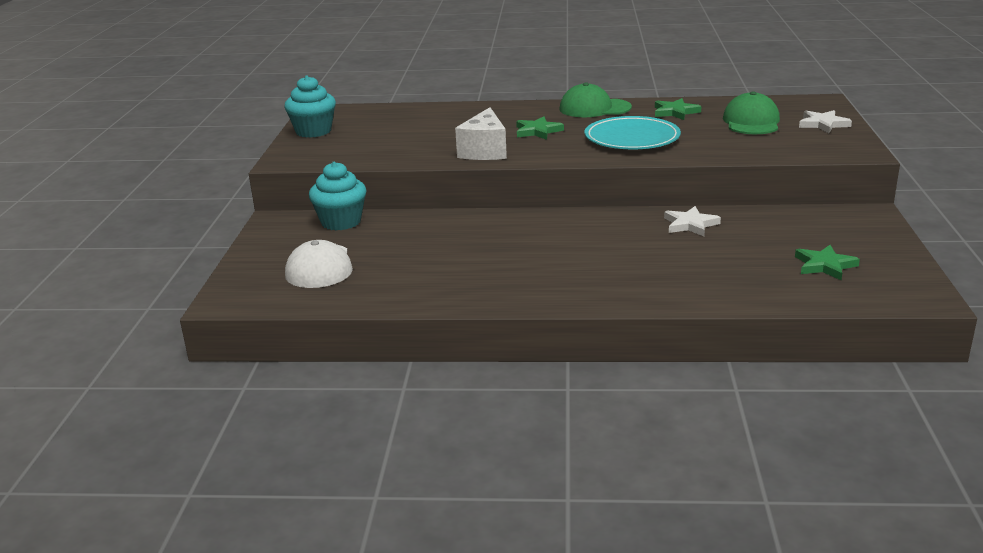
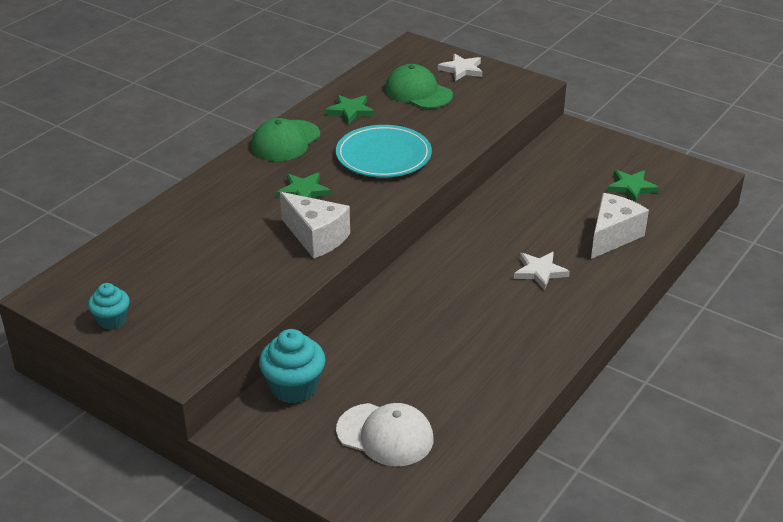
camera: 60 degrees left, 10 degrees up
(313, 131) = (112, 320): turquoise cupcake -> turquoise cupcake, size x0.63
(690, 224) = (510, 207): white star -> white star (540, 272)
(722, 279) = (612, 236): none -> white cheese

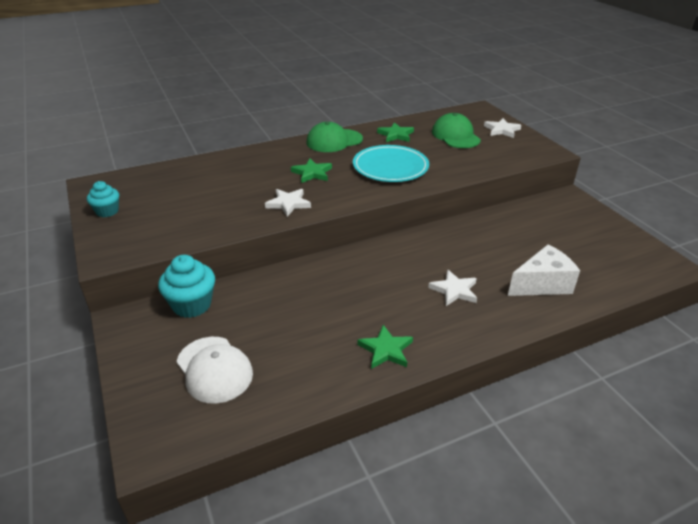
camera: 30 degrees right, 0 degrees up
(316, 237) = (288, 204): white cheese -> white star
(631, 187) = (590, 252): green star -> green star (386, 350)

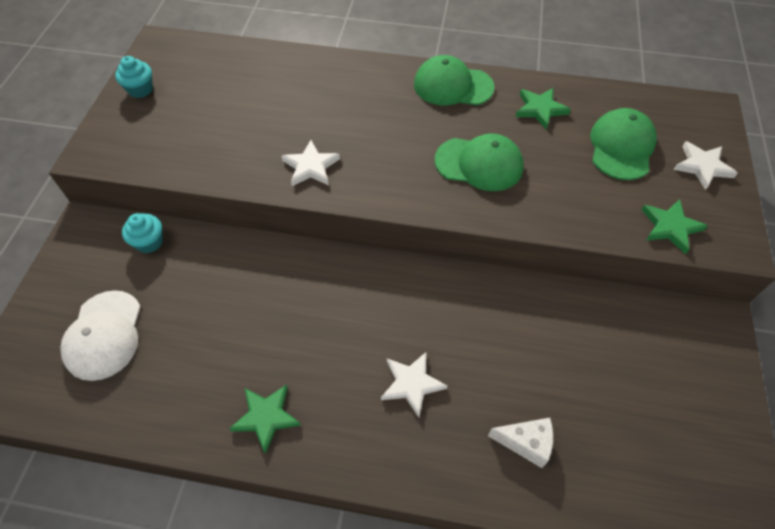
camera: 35 degrees right, 20 degrees up
(192, 305) = (149, 242): turquoise cupcake -> turquoise cupcake, size x0.63
(312, 173) = (379, 129): green star -> green star (670, 227)
(390, 167) = (479, 164): turquoise plate -> green cap
(542, 284) = (525, 443): white cheese -> white cheese, size x0.64

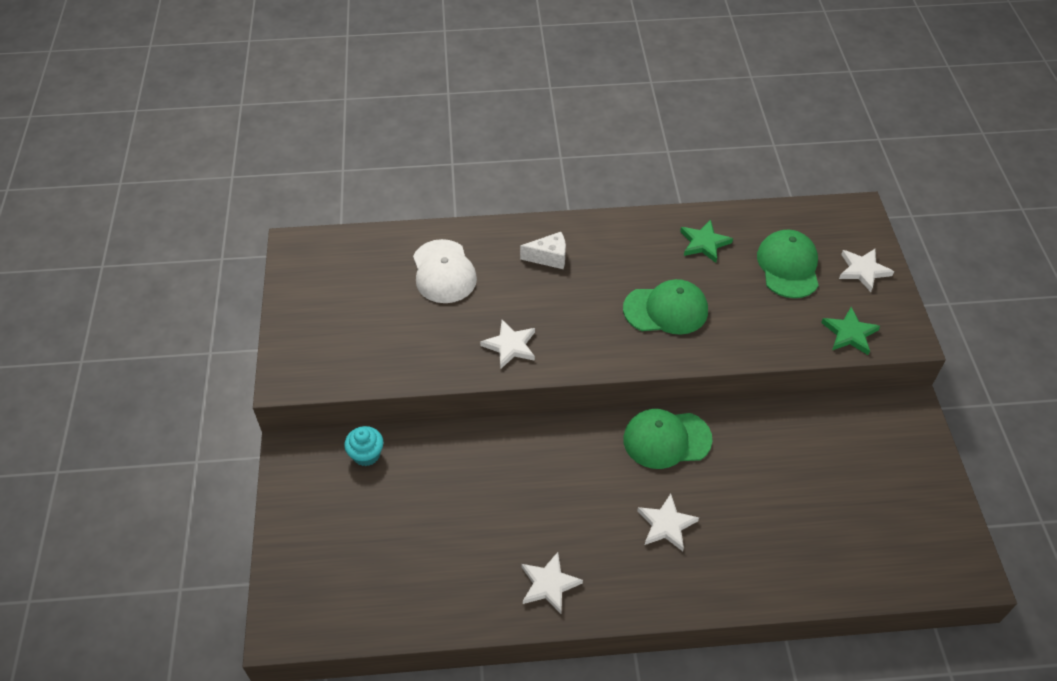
camera: 15 degrees left, 5 degrees down
(104, 335) = (365, 551): white cap -> white cap (443, 272)
(140, 89) = (303, 302): turquoise cupcake -> none
(266, 417) = (549, 584): green star -> white star
(453, 86) = (614, 235): green cap -> green cap (666, 439)
(525, 443) = (779, 549): white cheese -> white cheese (549, 257)

